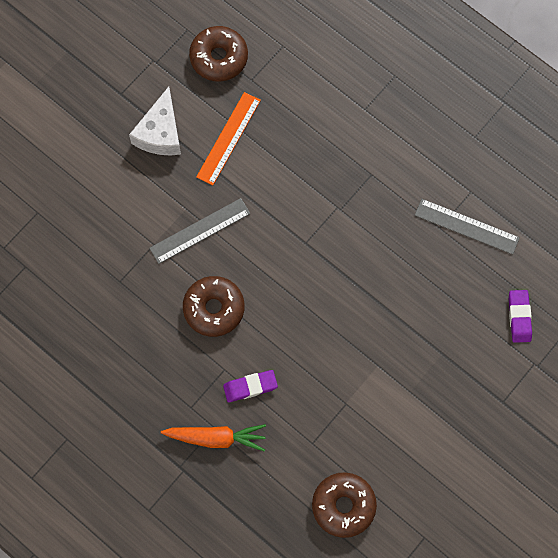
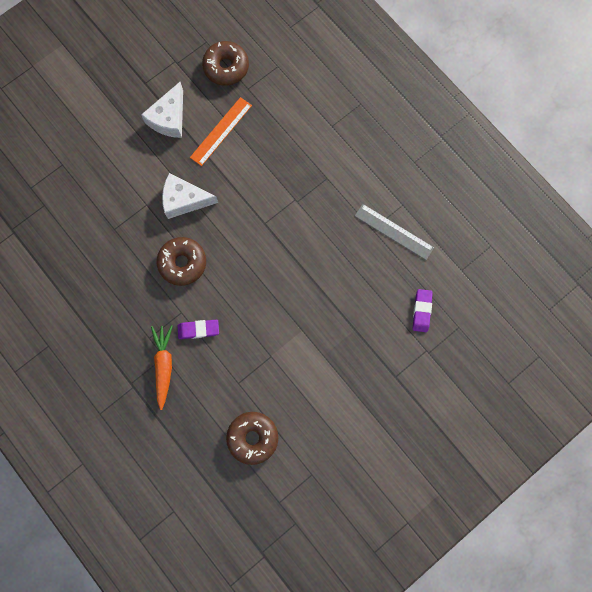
camera: 10 degrees right, 5 degrees up
(200, 231) = (184, 200): grey ruler -> white cheese
(216, 438) = (164, 365): orange carrot -> orange carrot turned 105 degrees counterclockwise

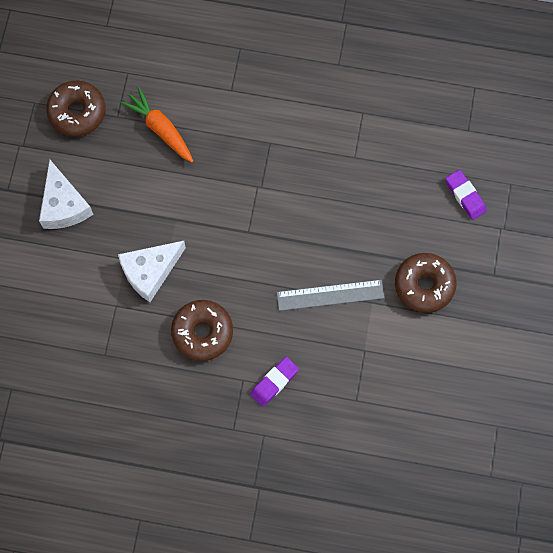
camera: 40 degrees left, 5 degrees down
(164, 365) = (271, 443): orange carrot -> orange carrot (160, 129)
(221, 131) = (127, 178): orange ruler -> none
(252, 438) = (414, 439): brown donut -> brown donut (424, 285)
(394, 231) = (376, 143): grey ruler -> grey ruler (330, 295)

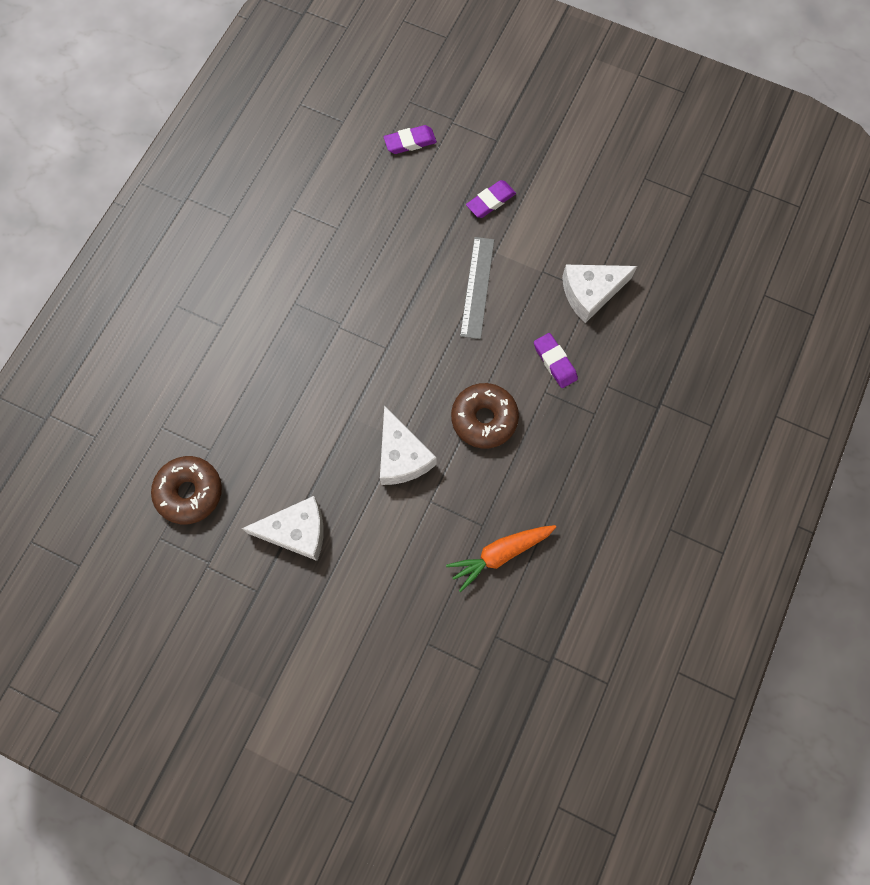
camera: 75 degrees left, 0 degrees up
(160, 129) = (241, 408): orange carrot -> orange carrot (500, 554)
(354, 400) = (590, 293): none -> white cheese
(424, 285) = (490, 201): brown donut -> purple eraser

